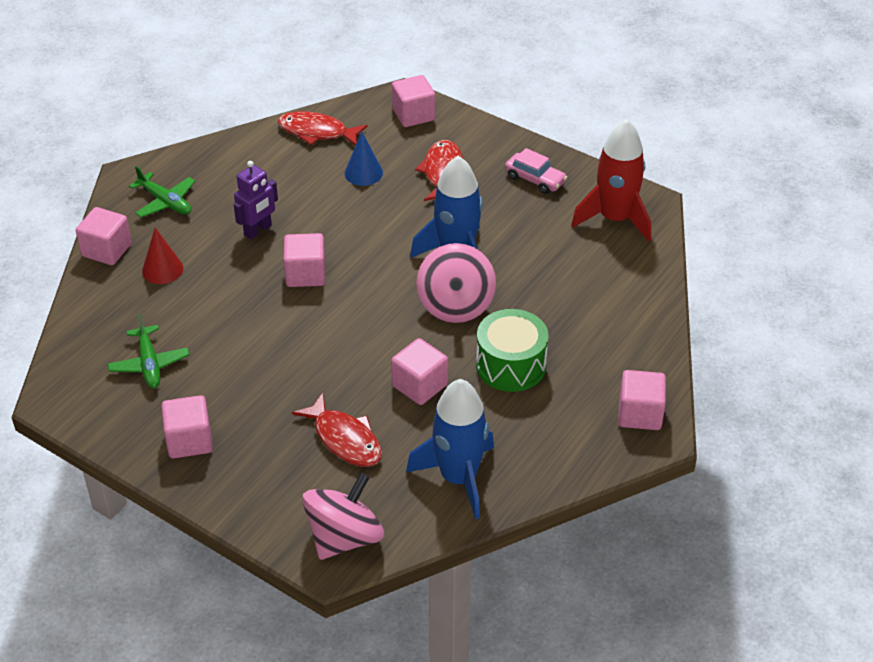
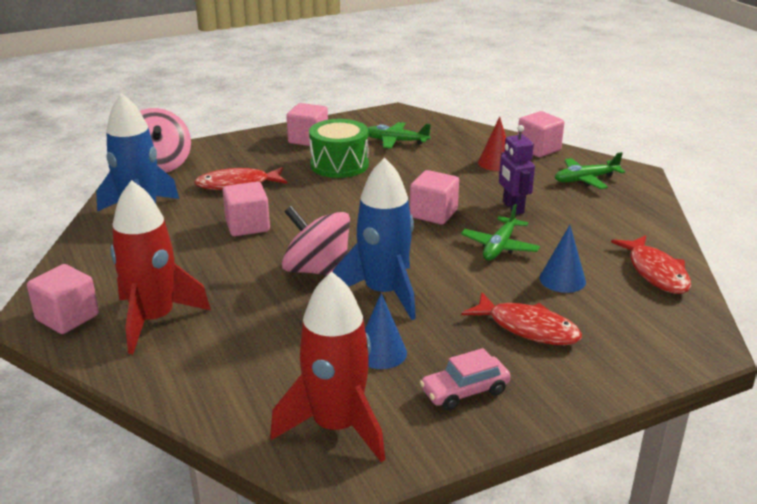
camera: 120 degrees right, 15 degrees down
(317, 132) = (656, 272): red fish -> red fish turned 120 degrees clockwise
(336, 218) = (499, 246): none -> green plane
(413, 115) = (659, 344): pink cube -> none
(511, 365) = (212, 273): green drum -> green drum (339, 165)
(529, 228) = (381, 352): none -> blue cone
(597, 361) = (154, 320): none -> red rocket

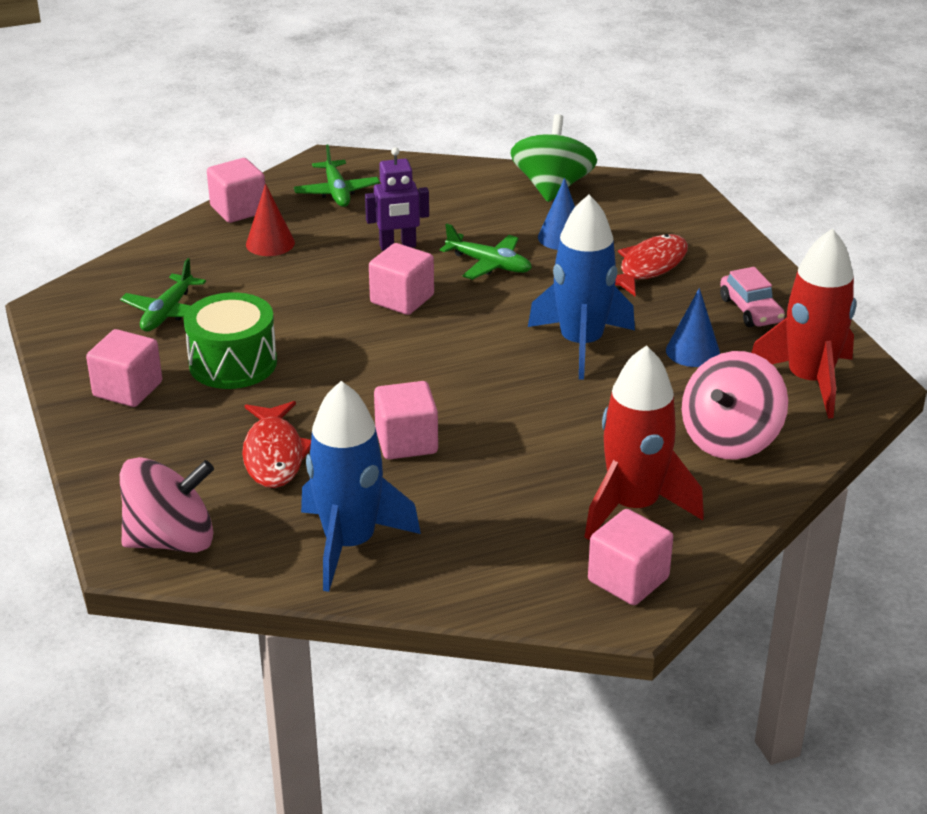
camera: 85 degrees left, 5 degrees up
(317, 270) = (529, 387): pink spinning top -> pink spinning top (730, 439)
(656, 272) = (552, 188): red fish -> green spinning top

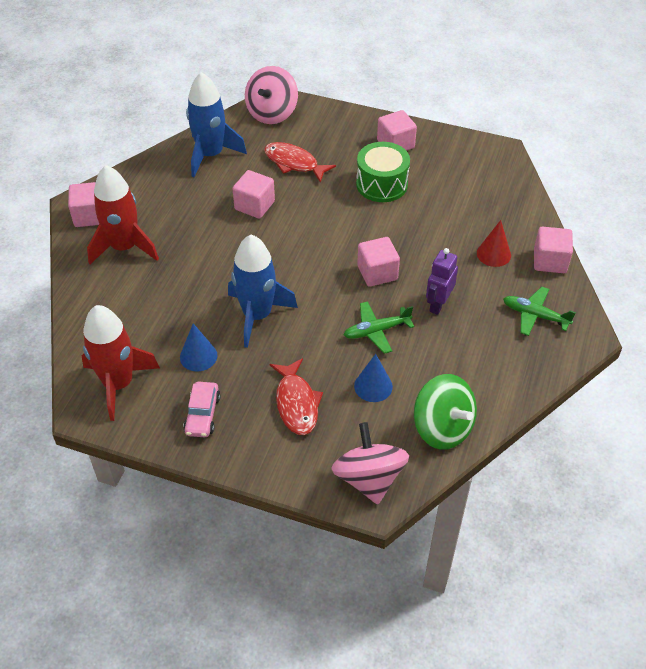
camera: 130 degrees right, 15 degrees up
(167, 313) = (454, 184): green plane -> none
(730, 439) = (120, 314): pink spinning top -> pink spinning top (369, 478)
(750, 310) = (202, 415): pink car -> pink car turned 105 degrees counterclockwise

